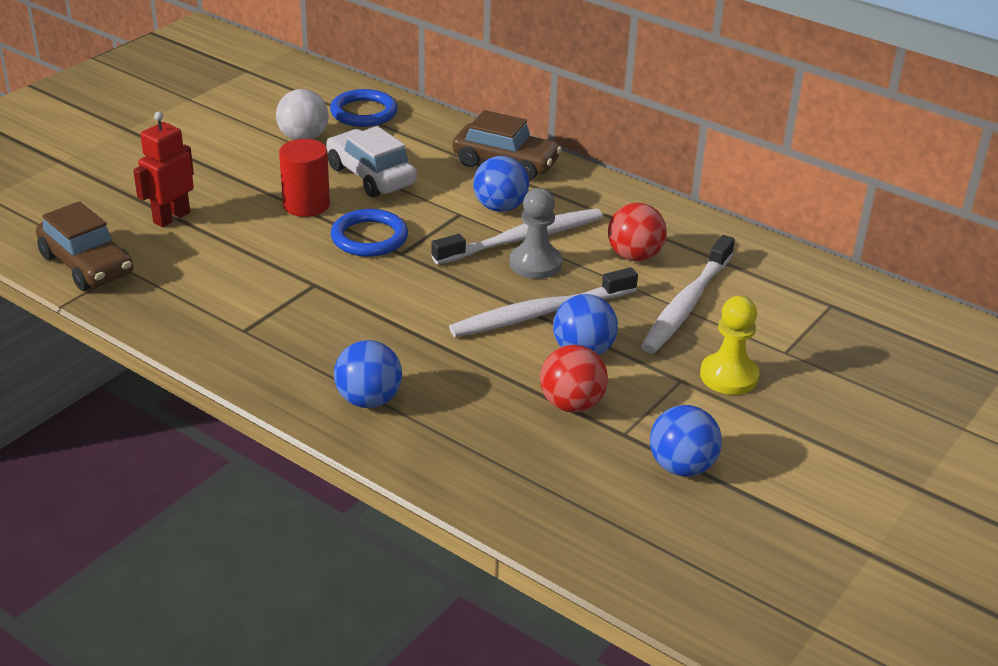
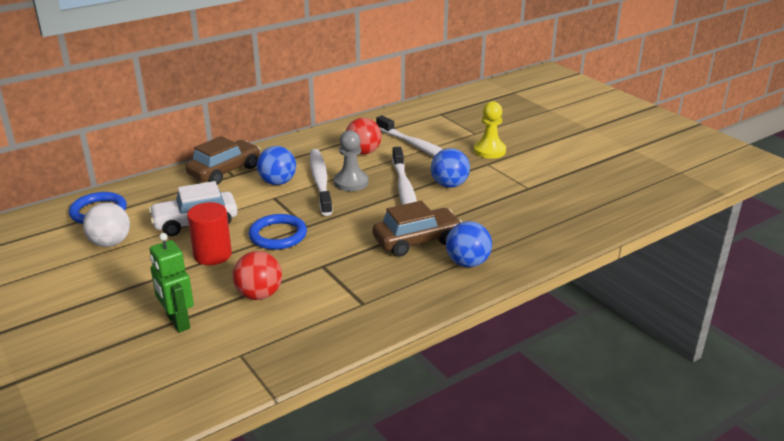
camera: 70 degrees left, 5 degrees down
(87, 265) = (219, 376): brown car -> brown car (417, 241)
(171, 217) = (178, 322): red robot -> green robot
(571, 404) = (497, 197): red ball -> red ball (259, 295)
(681, 467) = (560, 178): blue ball -> none

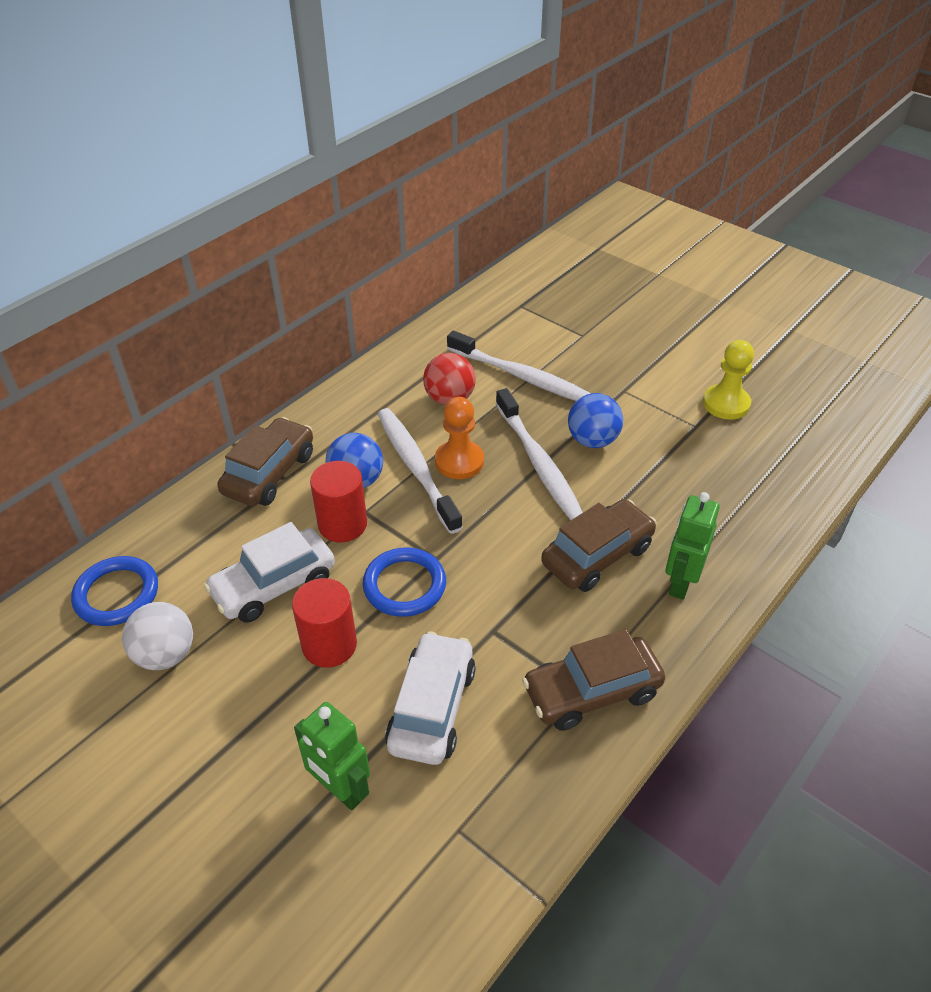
camera: 15 degrees left, 15 degrees up
(256, 201) = (342, 524): none -> red cylinder
(259, 295) = (431, 708): red ball -> white car
(351, 182) = (459, 461): grey pawn -> orange pawn
(371, 306) = (592, 692): none -> brown car
(467, 263) = (680, 582): blue ball -> green robot
(489, 151) = (616, 366): yellow pawn -> yellow pawn (726, 404)

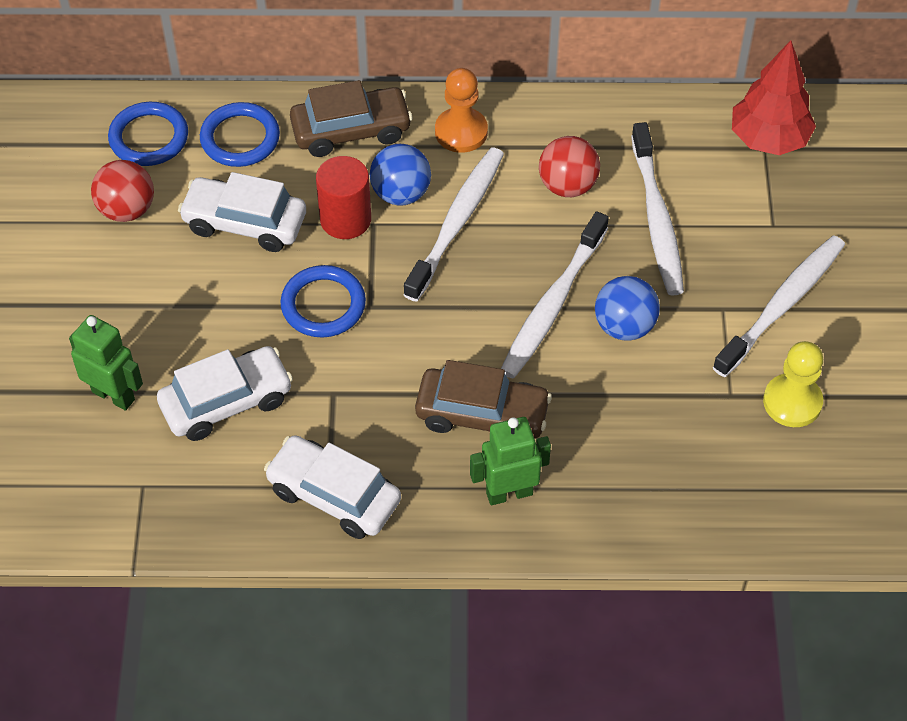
camera: 50 degrees right, 10 degrees up
(166, 655) = (127, 210): white ball -> red ball
(193, 538) = (240, 138): none -> blue ring
(329, 645) = (224, 299): red cylinder -> none
(341, 790) = (113, 395): green robot -> green robot turned 120 degrees clockwise
(459, 461) = (495, 247): orange pawn -> orange pawn (461, 132)
(516, 300) = (768, 139): none -> red tree
(592, 692) = (334, 496): brown car -> white car
(646, 365) = (782, 305): none -> white toothbrush

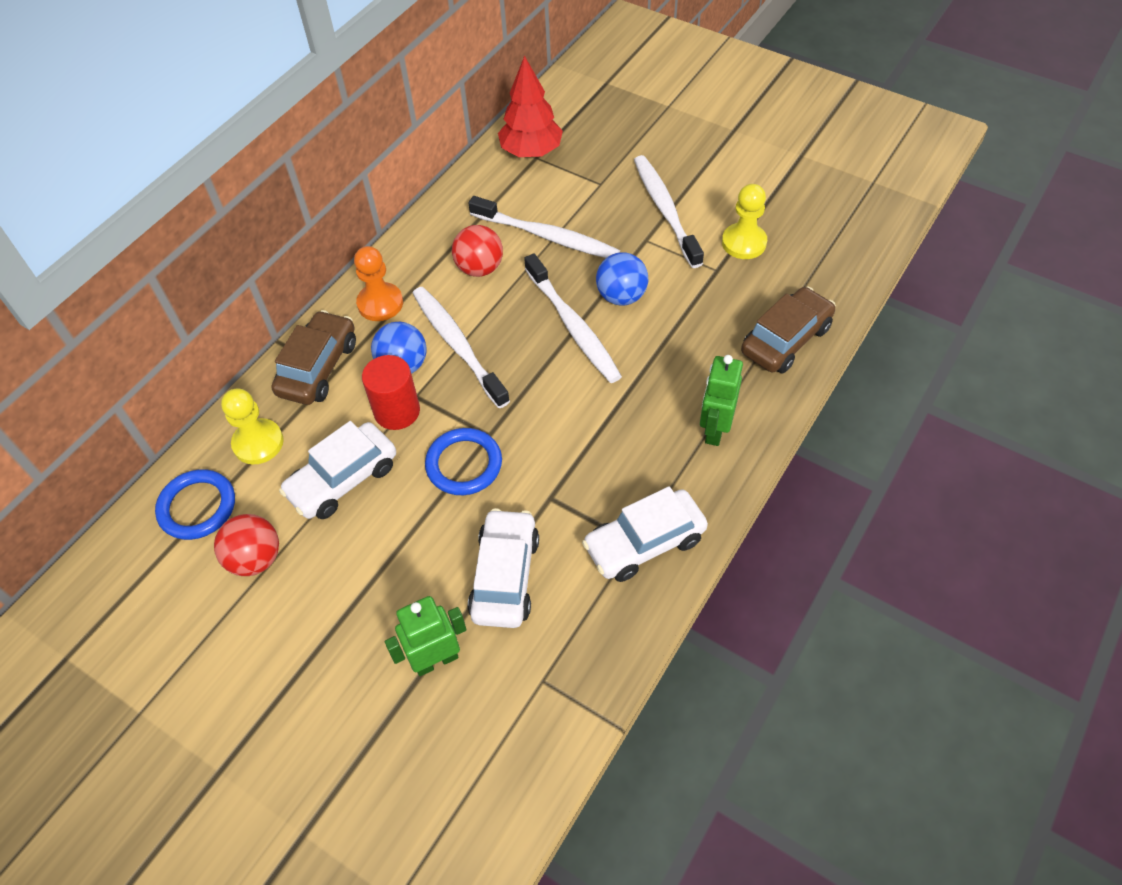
camera: 55 degrees left, 0 degrees up
(240, 138) = (258, 443): blue ring -> yellow pawn
(482, 414) = (637, 412): brown car -> brown car (785, 340)

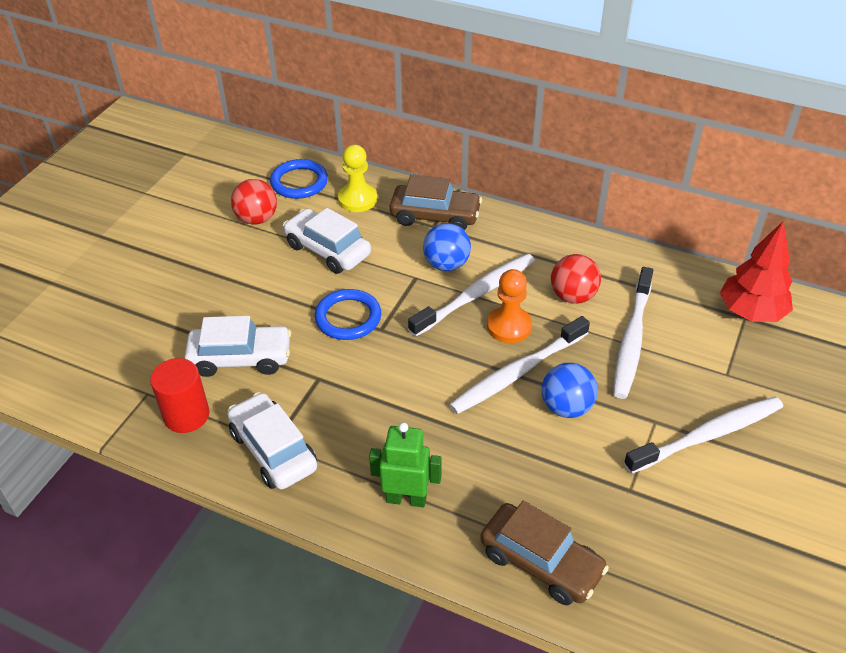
camera: 80 degrees right, 10 degrees down
(380, 303) = (512, 239): orange pawn -> orange pawn (509, 326)
(397, 411) = (397, 268): red cylinder -> red cylinder (186, 415)
(436, 660) = (169, 328): green robot -> none
(744, 243) = (682, 515): yellow pawn -> none

